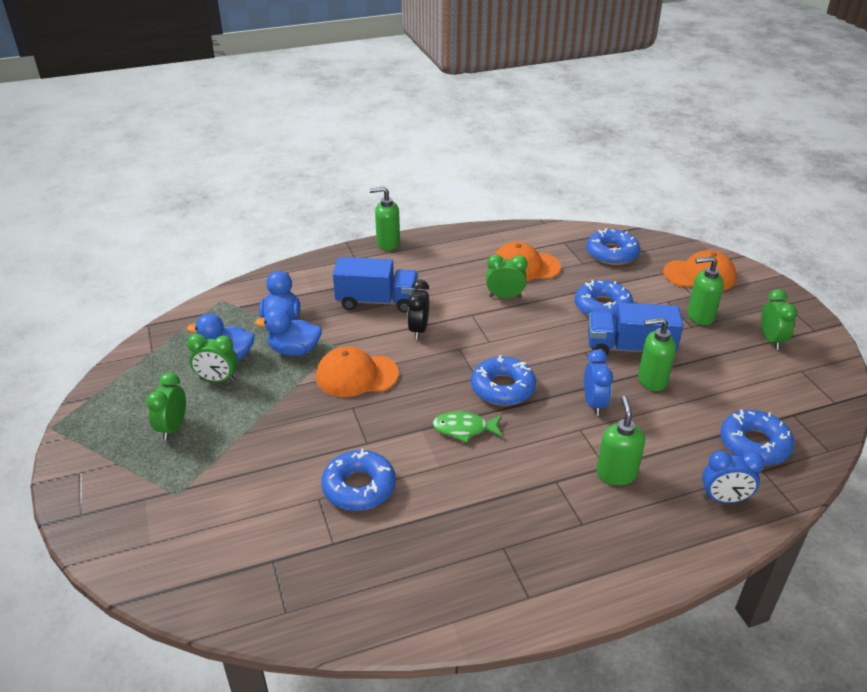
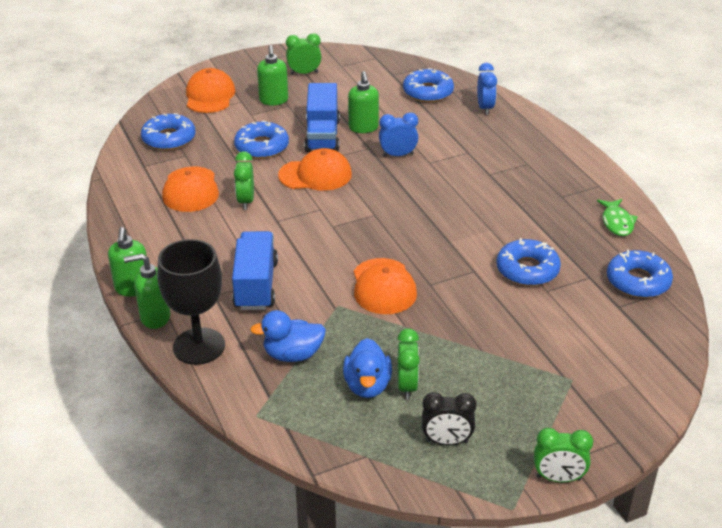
camera: 95 degrees left, 0 degrees up
(173, 428) = (488, 404): green clock -> green clock (558, 478)
(294, 350) = (349, 335): blue duck -> none
(308, 274) = (199, 346): none -> black goblet
(418, 330) = (305, 253): black clock -> black clock (446, 441)
(464, 429) = (443, 218): green fish -> green fish (617, 222)
(502, 388) = (386, 200): blue donut -> blue donut (638, 281)
(551, 340) = (315, 175): none -> orange cap
(616, 474) = (474, 148): green soap dispenser -> green soap dispenser (155, 317)

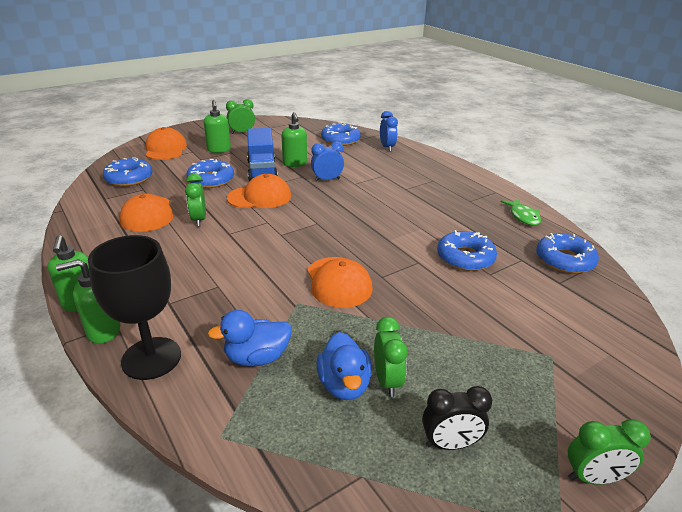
camera: 10 degrees left, 5 degrees down
(256, 285) = (212, 290): blue truck -> none

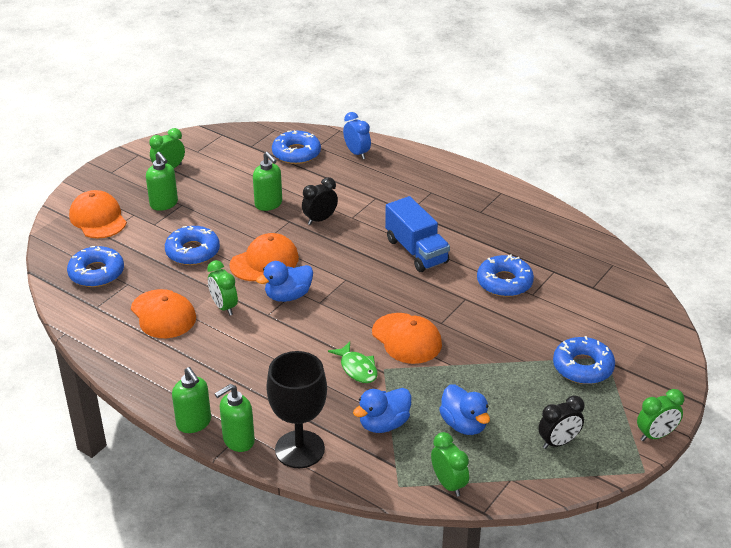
camera: 20 degrees left, 5 degrees up
(258, 224) = (288, 296): none -> blue duck
(262, 170) = (239, 223): blue truck -> blue truck (416, 251)
(327, 180) = (320, 219): blue clock -> black clock
(387, 381) = (494, 412): green clock -> green clock (448, 484)
(523, 216) = (538, 219): green fish -> green fish (357, 368)
(564, 260) = (590, 262): blue donut -> blue donut (583, 367)

